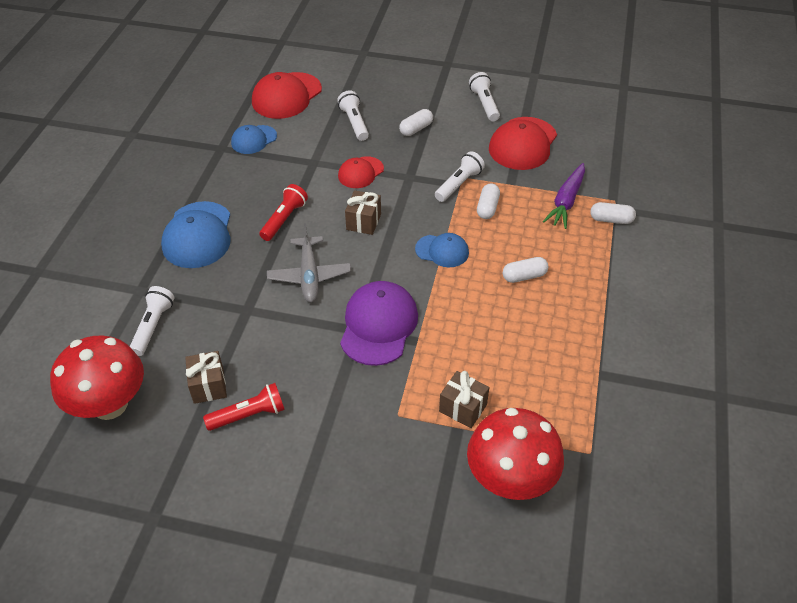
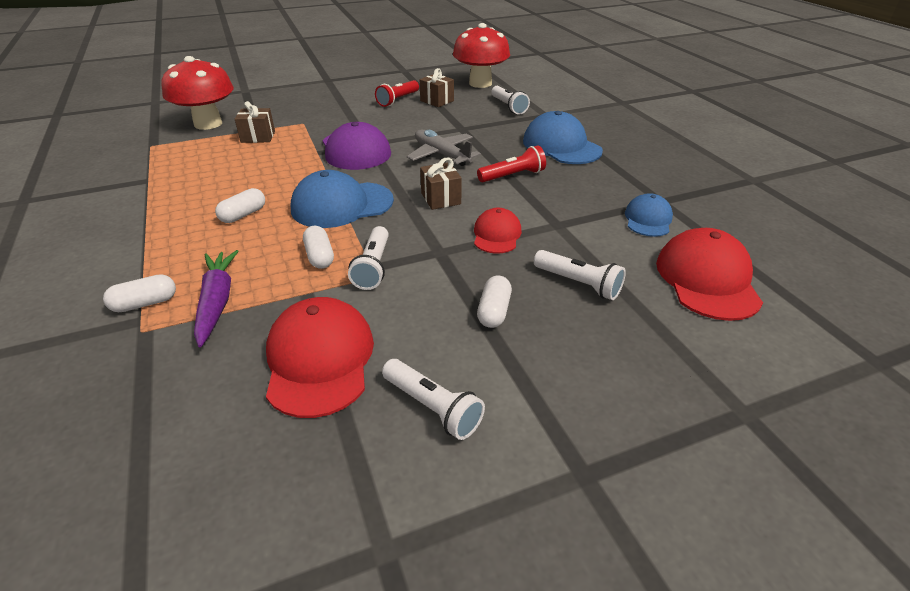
camera: 145 degrees right, 10 degrees down
(284, 219) = (512, 176): red flashlight -> red flashlight turned 105 degrees counterclockwise
(442, 251) = (342, 205): blue cap -> blue cap, size x1.70

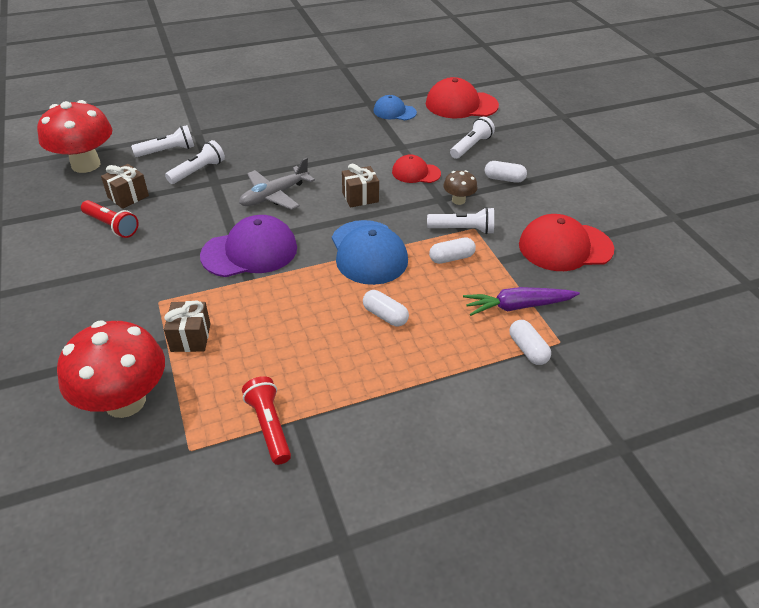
camera: 90 degrees left, 5 degrees up
(432, 407) = (589, 203): white flashlight -> white flashlight (198, 171)
(436, 266) = (458, 200): none -> brown mushroom
(512, 176) = (323, 159): red flashlight -> red flashlight (269, 426)
(561, 146) = (270, 131): blue cap -> none

